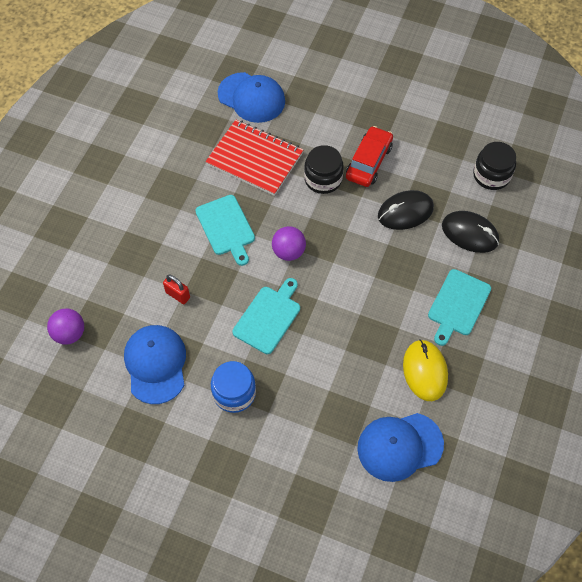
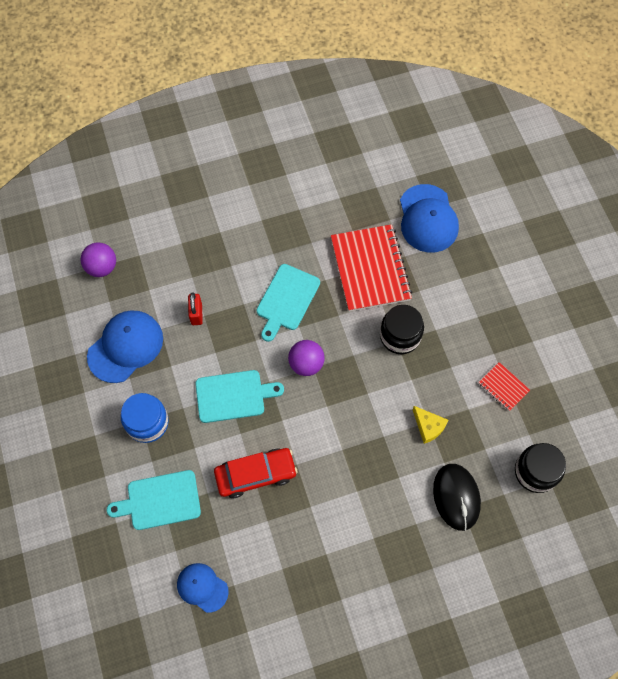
camera: 50 degrees right, 5 degrees up
(369, 162) = (451, 359): red car -> red car (256, 475)
(399, 446) = (202, 587): blue cap -> blue cap, size x0.60
(405, 212) = (428, 426): black mouse -> yellow cheese
(416, 148) = (503, 387): none -> red notebook
(425, 371) = (287, 557): yellow mouse -> none
(458, 305) = (374, 539): turquoise cutting board -> turquoise cutting board (160, 500)

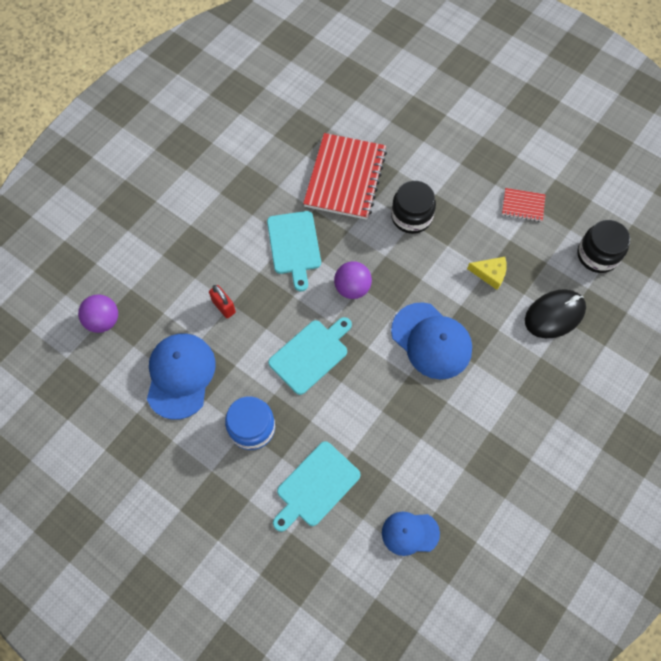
camera: 35 degrees left, 0 degrees up
(256, 475) = (381, 407): red car -> none
(370, 269) = (345, 178): red notebook -> red notebook turned 60 degrees clockwise
(428, 219) = (361, 110): blue cap -> blue cap (431, 341)
(456, 497) = (554, 315): black mouse -> black mouse turned 75 degrees counterclockwise

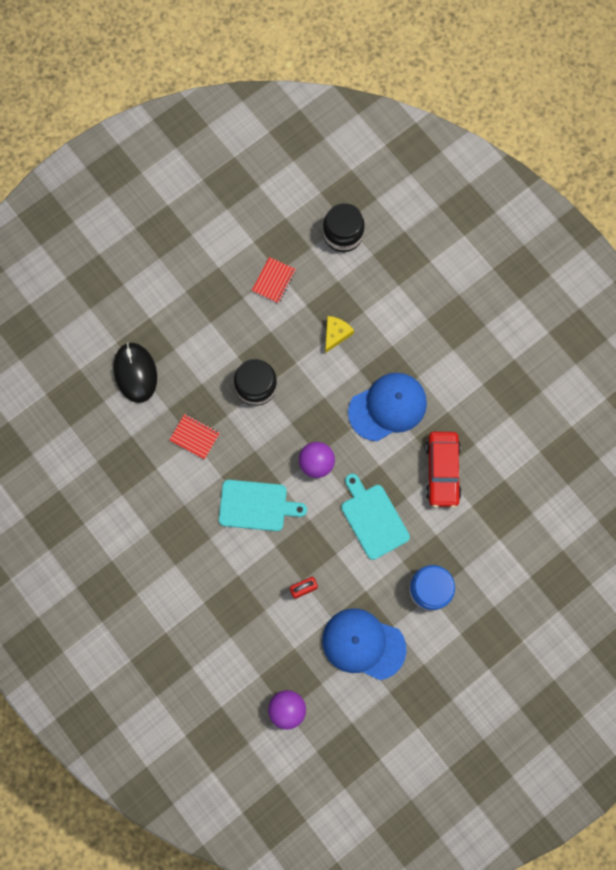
camera: 75 degrees left, 10 degrees up
(315, 486) = (495, 545): turquoise cutting board -> none
(345, 178) = (194, 437): red notebook -> red notebook, size x0.46
(381, 411) = (442, 471): none -> red car
(410, 533) = (552, 477): blue cap -> none
(554, 315) = (391, 292): black mouse -> black mouse (135, 373)

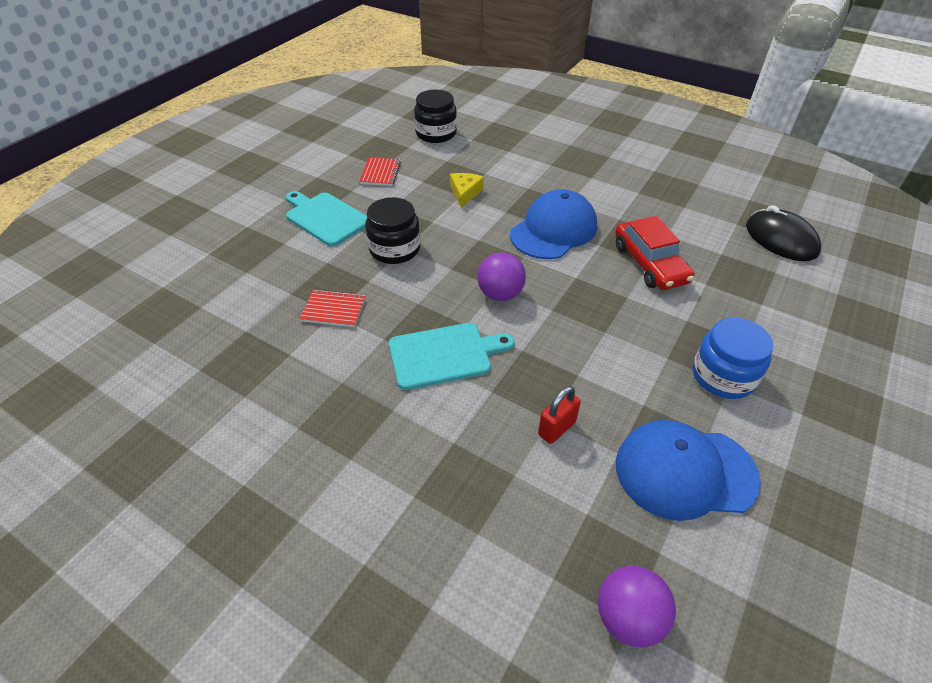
camera: 20 degrees left, 30 degrees down
(135, 373) = (239, 272): black mouse -> black mouse (781, 239)
(373, 518) = (601, 326): turquoise cutting board -> turquoise cutting board (325, 217)

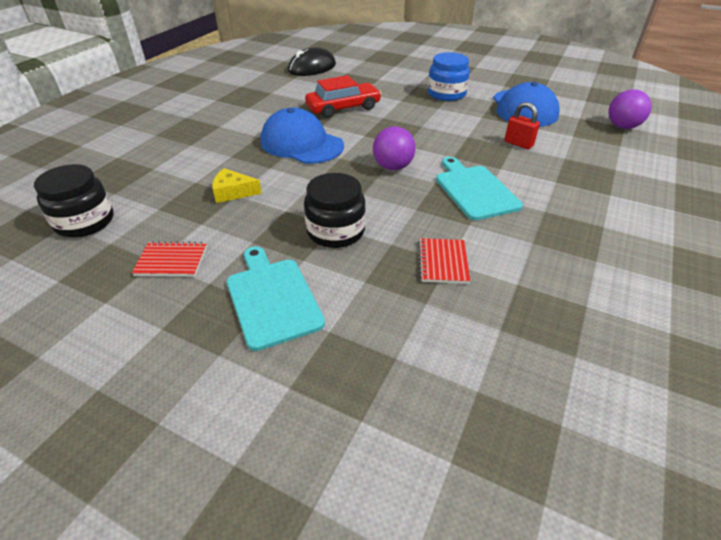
camera: 95 degrees left, 5 degrees down
(325, 217) = (272, 298): turquoise cutting board -> turquoise cutting board turned 120 degrees clockwise

